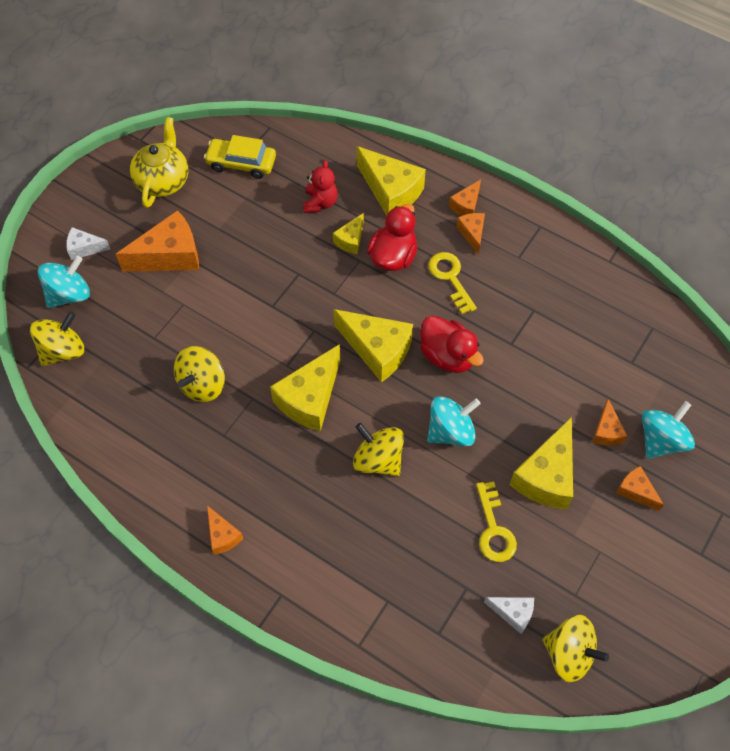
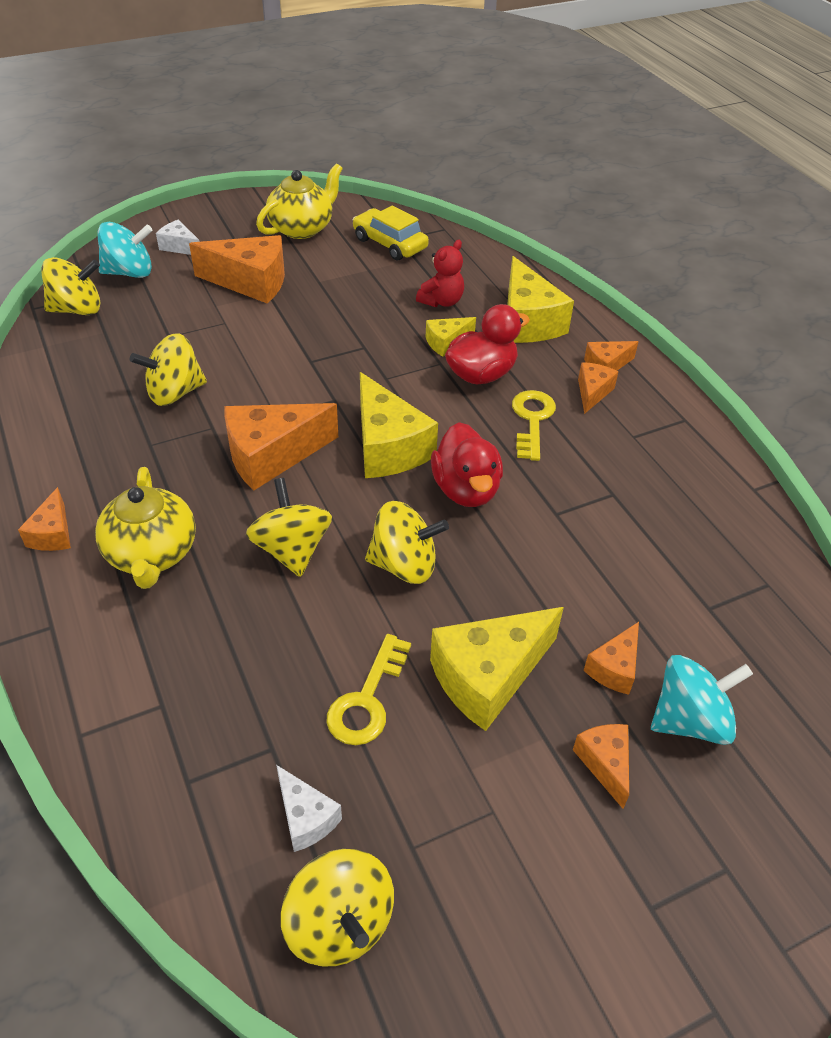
camera: 30 degrees right, 15 degrees down
(297, 512) = (152, 554): none -> yellow teapot
(310, 398) = (271, 456): yellow cheese -> orange cheese
(450, 431) = (404, 565): turquoise spinning top -> yellow spinning top

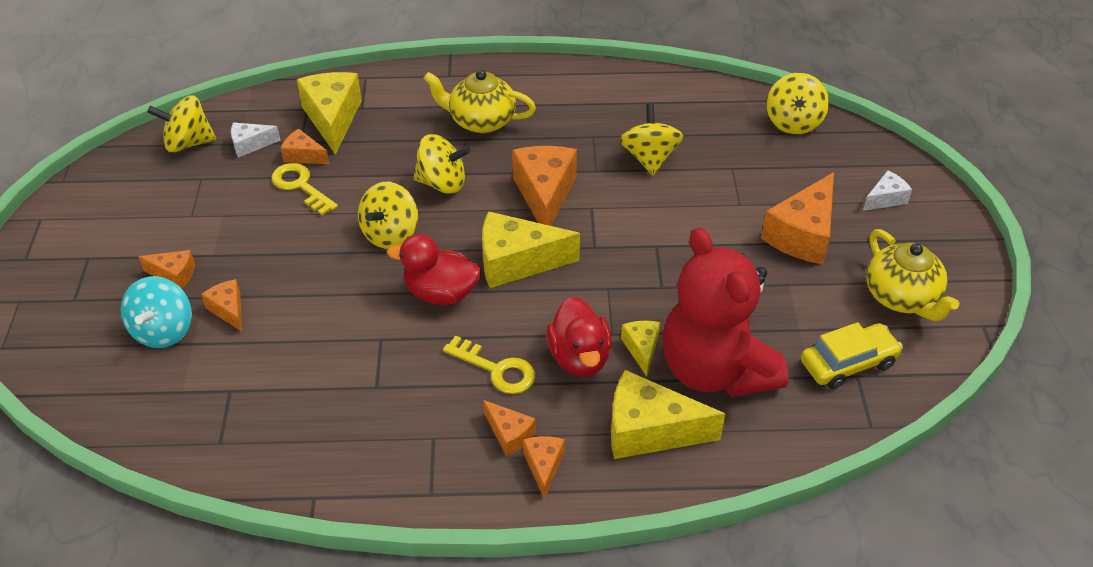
camera: 115 degrees right, 0 degrees up
(53, 533) = (527, 83): orange cheese -> orange cheese (303, 156)
(129, 272) = (846, 159): turquoise spinning top -> none
(441, 301) = (715, 370): red teddy bear -> red teddy bear, size x2.34
(488, 677) = (273, 245): yellow cheese -> yellow cheese (332, 118)

